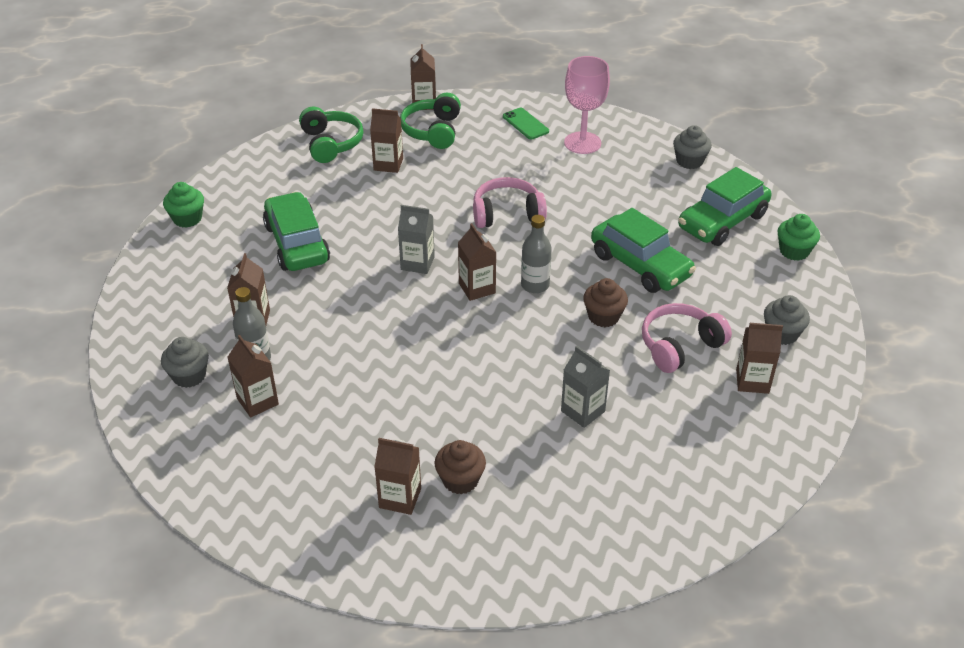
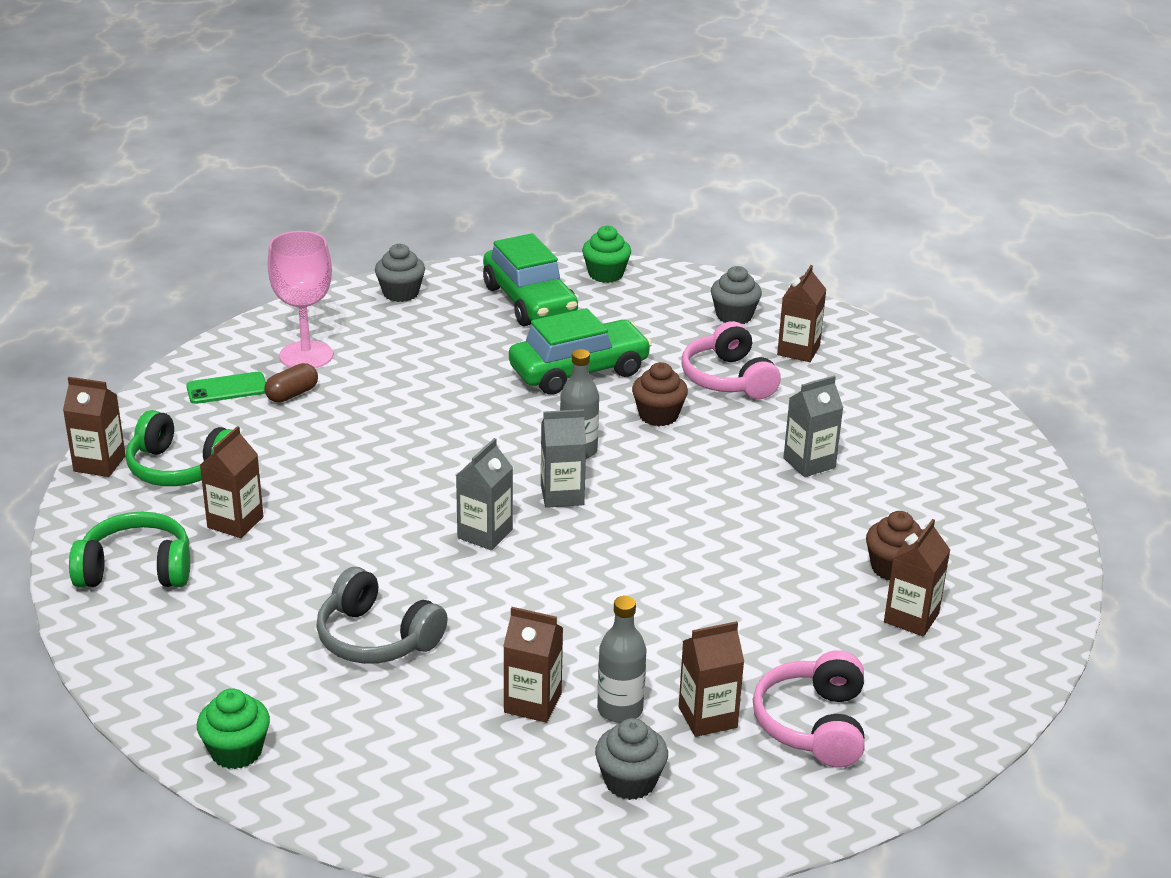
camera: 75 degrees left, 10 degrees down
(297, 243) = (376, 638): green car -> grey headphones
(477, 288) = (562, 495): brown carton -> grey carton
(507, 214) = (421, 443): pink headphones -> pink headphones (813, 724)
(534, 149) = (292, 394): none -> brown capsule

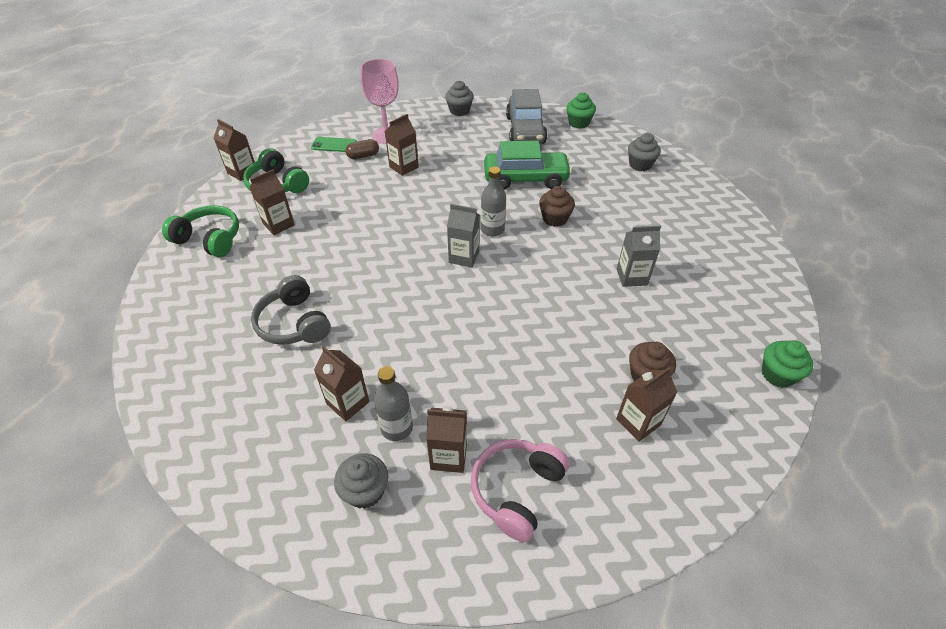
camera: 25 degrees right, 15 degrees up
(236, 751) = (164, 377): green cupcake -> green cupcake (777, 374)
(485, 534) = (402, 270): grey carton -> none
(530, 301) = (525, 130): green car -> grey car
(728, 379) = (612, 205): pink headphones -> none
(798, 350) = (668, 196): brown carton -> brown carton (404, 167)

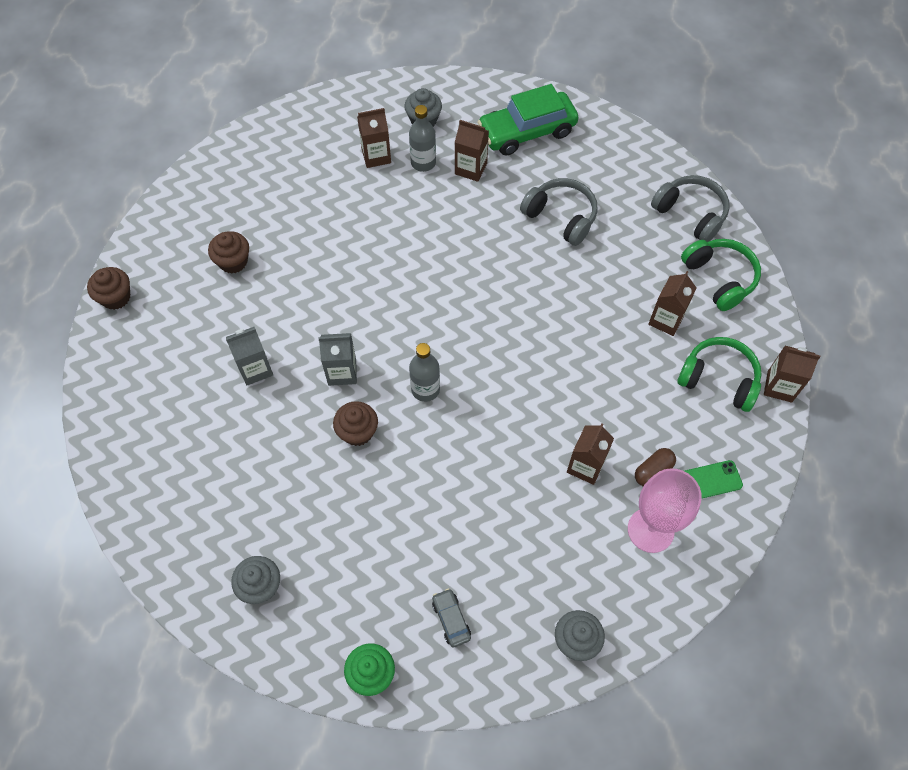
camera: 160 degrees right, 15 degrees up
(178, 291) = (690, 214): none -> grey headphones
(210, 239) = (719, 278): green headphones -> green headphones turned 120 degrees counterclockwise
(464, 257) = (441, 340): grey carton -> grey carton (342, 372)
(517, 490) = (320, 149): pink headphones -> none
(525, 130) = (451, 619): grey car -> grey car, size x0.44
(526, 178) = (415, 497): green car -> green car (527, 132)
(638, 422) = (238, 220): brown carton -> none
(777, 374) = (116, 297): green cupcake -> brown cupcake

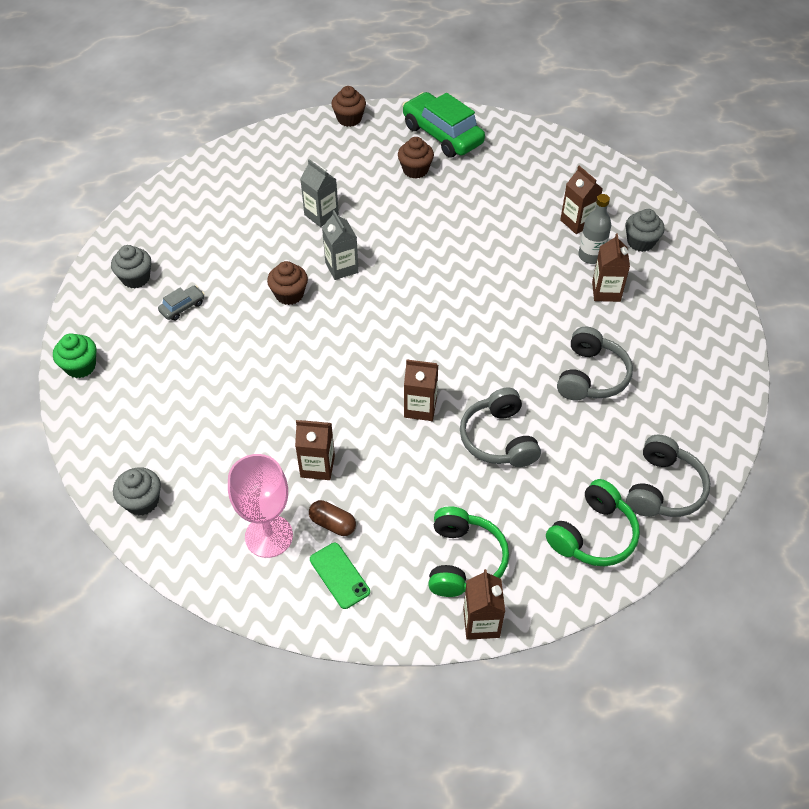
camera: 70 degrees right, 10 degrees down
(425, 389) = (348, 327): grey bottle -> none
(451, 619) = (139, 405): grey car -> grey car (182, 307)
(527, 132) = (680, 322): green car -> green car (442, 135)
(604, 310) = (498, 439): none -> grey headphones
(666, 320) = (514, 496): brown carton -> brown carton (420, 408)

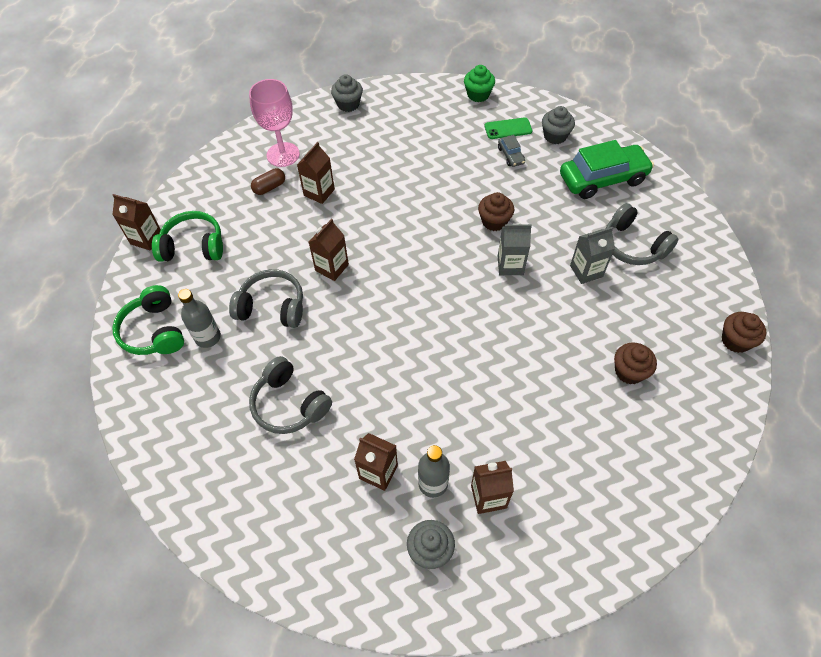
camera: 115 degrees right, 5 degrees up
(339, 575) = (231, 180): green phone -> green phone (508, 128)
(442, 135) = (684, 421): green car -> green car (602, 179)
(464, 560) = (193, 246): green headphones -> green headphones turned 150 degrees clockwise
(568, 479) = (208, 337): none -> grey bottle
(663, 489) = (153, 400): grey headphones -> grey headphones (633, 245)

